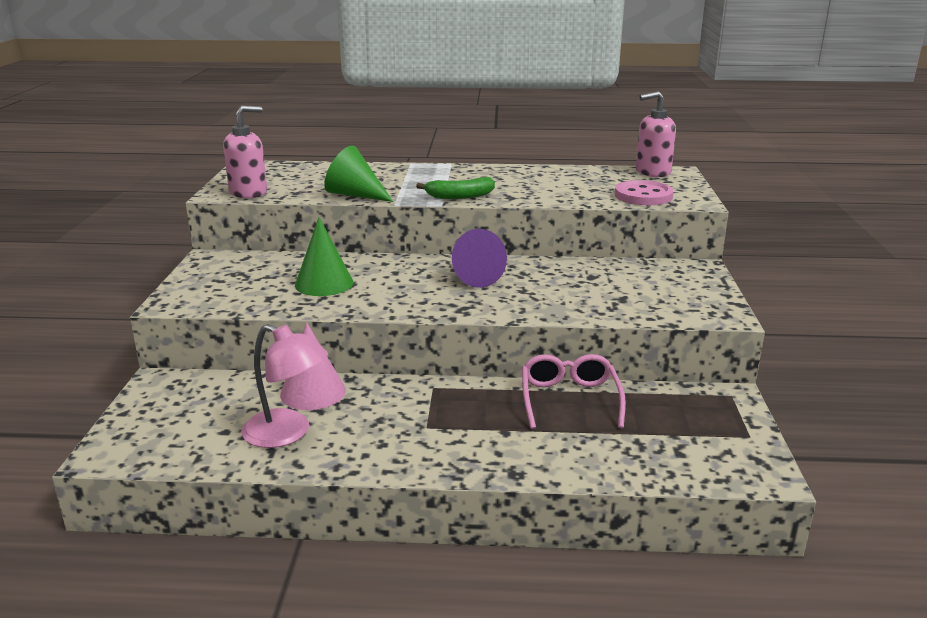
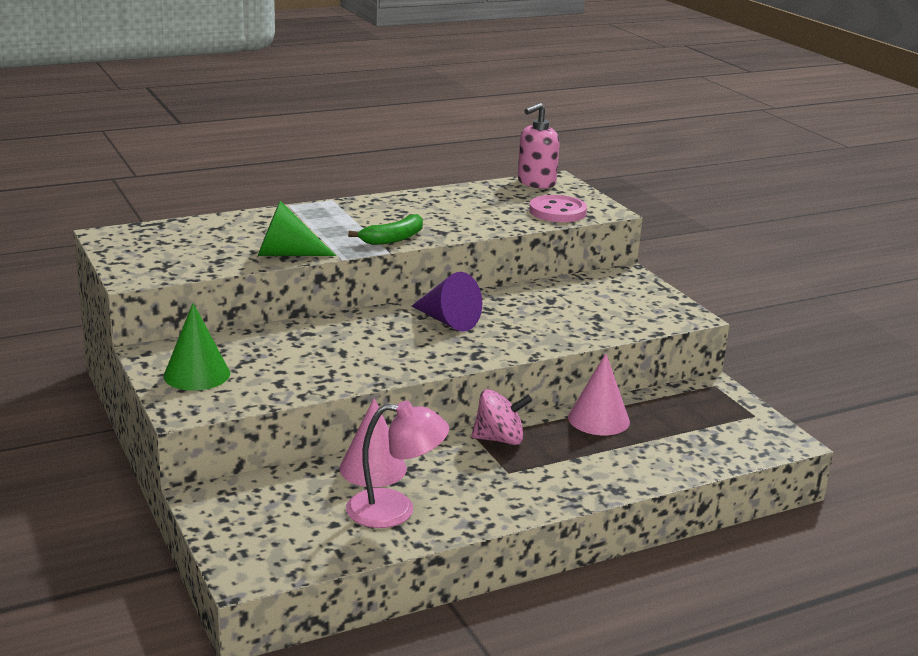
camera: 30 degrees left, 0 degrees up
(248, 192) = (165, 270): pink soap dispenser -> none
(324, 283) = (314, 357): green cone -> green cone (197, 374)
(452, 394) = (499, 439): none -> pink spinning top
(569, 399) = (598, 419): pink glasses -> pink cone

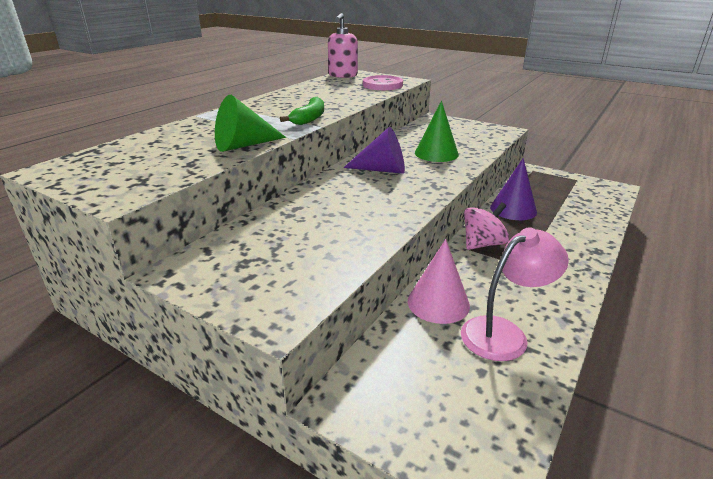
camera: 30 degrees left, 5 degrees up
(197, 374) = (246, 276): green cone -> green cone (436, 153)
(598, 419) = (513, 209): pink cone -> purple cone

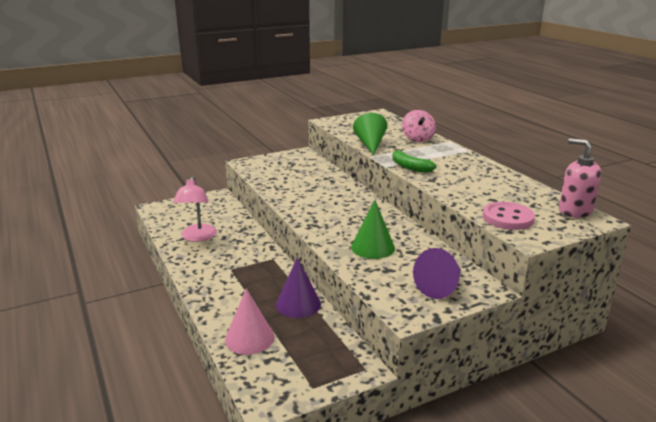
camera: 120 degrees right, 5 degrees down
(382, 170) = (361, 216): purple cone -> purple cone (441, 286)
(438, 303) = (239, 230): pink cone -> pink cone (249, 338)
(482, 244) = (269, 266): pink spinning top -> pink spinning top (417, 139)

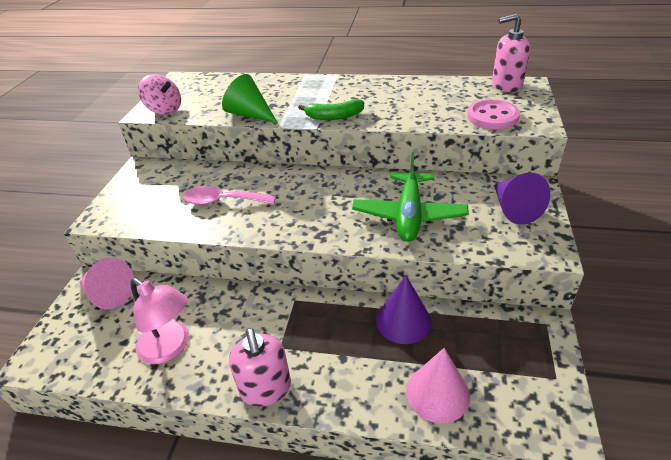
camera: 50 degrees left, 15 degrees up
(197, 277) = (266, 389): none -> pink soap dispenser
(215, 204) = (108, 294): none -> pink cone
(303, 186) = (223, 201): none -> pink spoon
(373, 247) = (409, 215): green cone -> green plane
(417, 139) = (275, 86): pink spinning top -> pink spinning top (164, 110)

